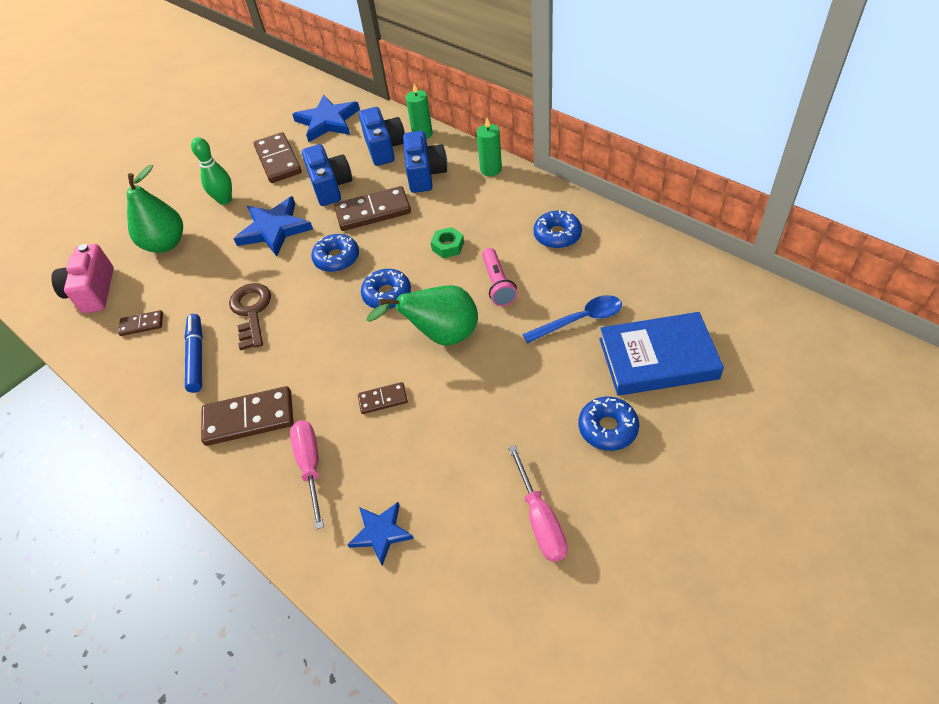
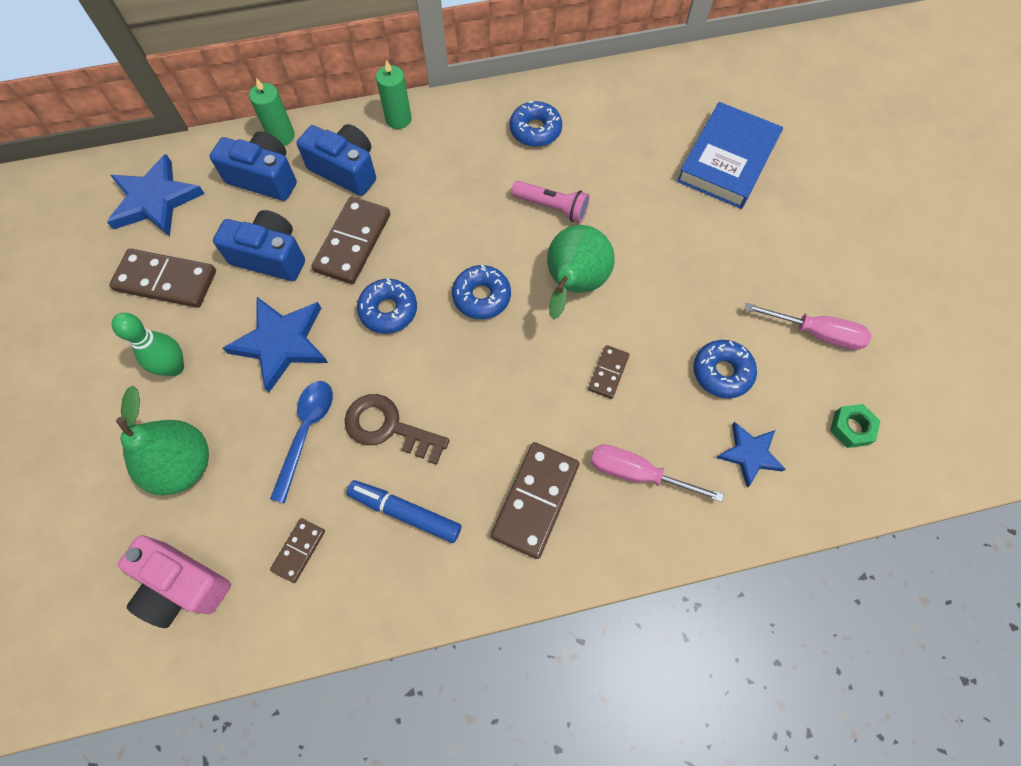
camera: 60 degrees left, 15 degrees up
(448, 246) = (467, 213): green nut -> green nut (851, 428)
(580, 320) = (645, 180): blue spoon -> blue spoon (306, 432)
(608, 428) = (766, 235): blue donut -> blue donut (722, 372)

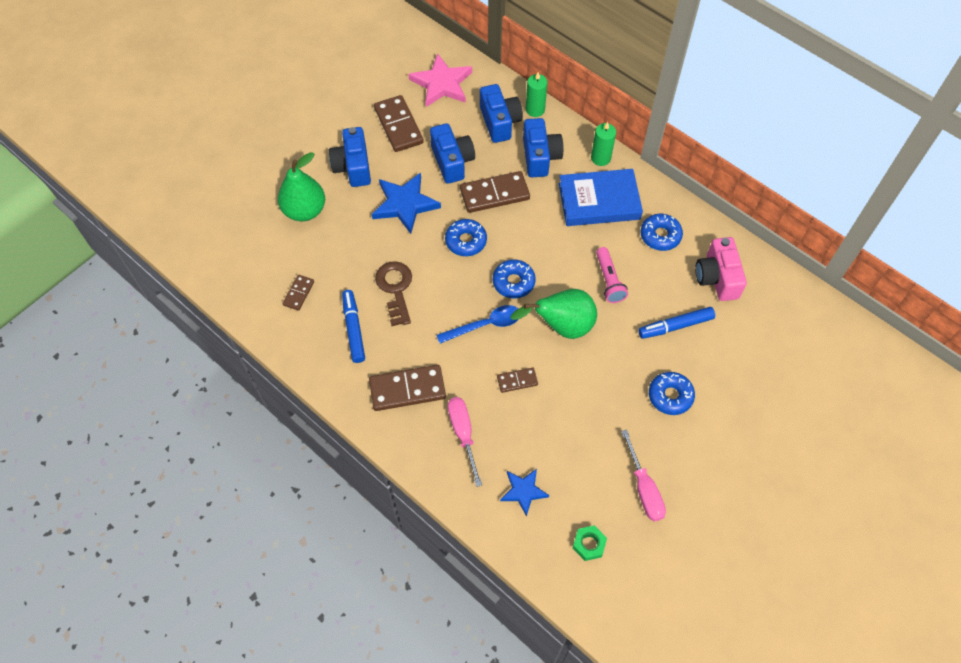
camera: 55 degrees right, 5 degrees down
(155, 200) = (442, 84): blue star -> pink star
(174, 367) = (353, 167): green bowling pin -> blue camera
(182, 585) = (246, 255): pink camera -> pink camera (717, 278)
(299, 550) = (299, 293): brown domino -> brown domino turned 60 degrees counterclockwise
(306, 432) = (363, 252): blue spoon -> blue spoon (485, 325)
(649, 185) = (675, 326): none -> blue marker
(722, 372) = (568, 445): blue donut -> blue donut (670, 396)
(727, 160) = (739, 362): blue book -> blue book (599, 201)

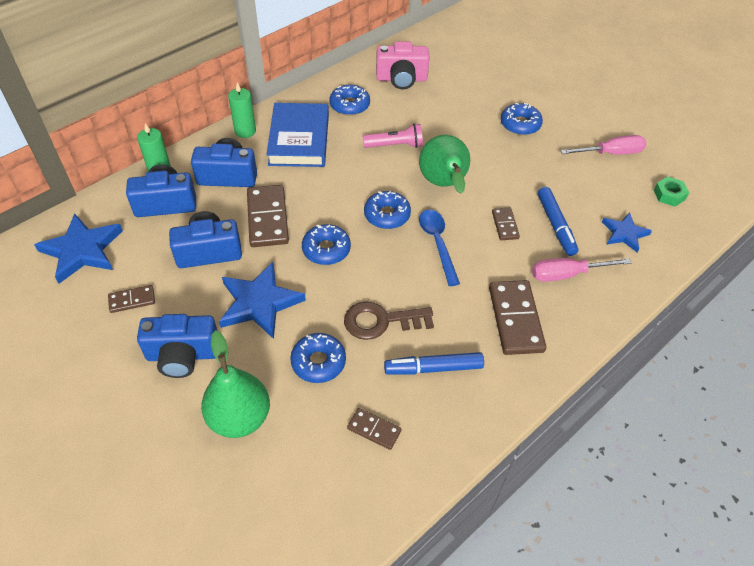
camera: 85 degrees left, 10 degrees down
(353, 251) = (318, 362): none -> blue donut
(398, 125) = (132, 300): brown domino -> brown domino, size x0.53
(442, 84) = (82, 250): pink star -> blue star
(675, 326) = (449, 111): blue marker -> blue marker (555, 225)

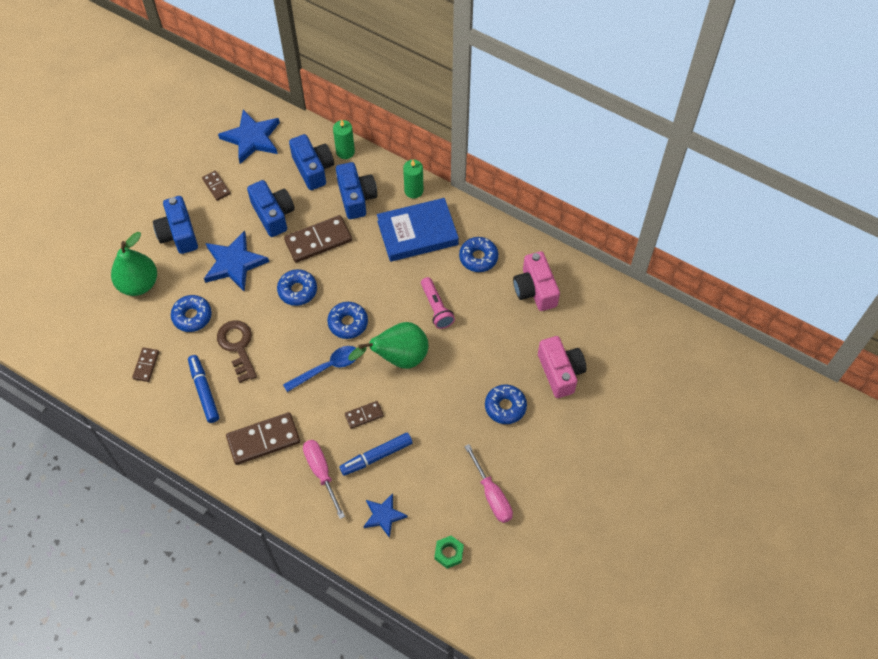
camera: 75 degrees right, 10 degrees up
(493, 84) = (560, 372): none -> pink camera

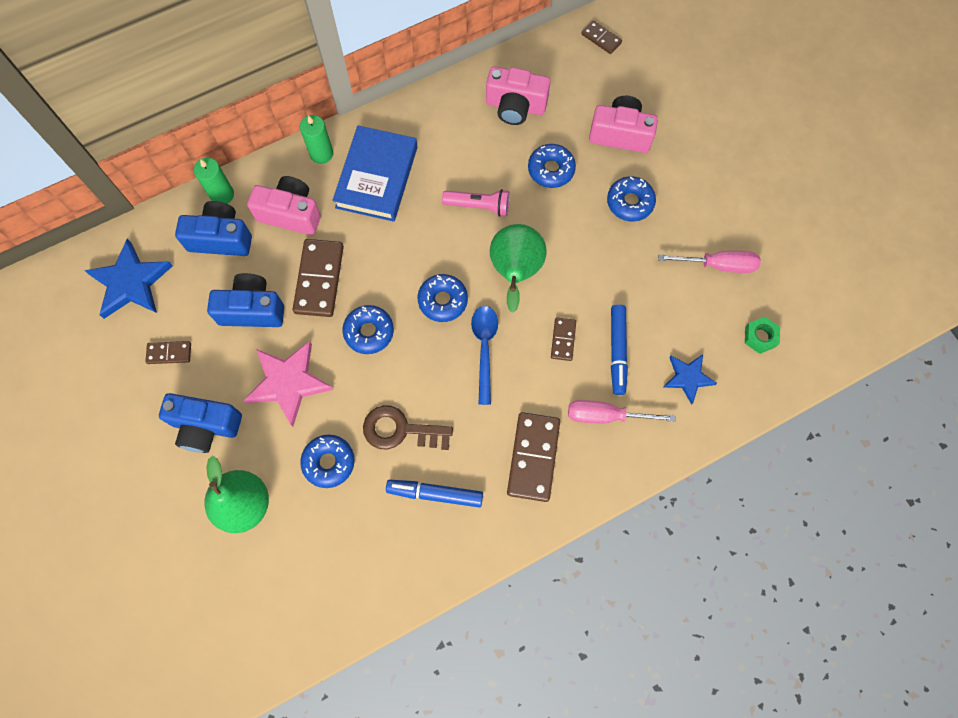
camera: 60 degrees left, 10 degrees up
(146, 365) = (361, 545): brown domino -> brown domino (601, 38)
(234, 263) = (288, 383): blue star -> pink star
(356, 198) = (290, 214): blue camera -> pink camera
(478, 257) = (445, 136): blue donut -> blue donut (551, 169)

